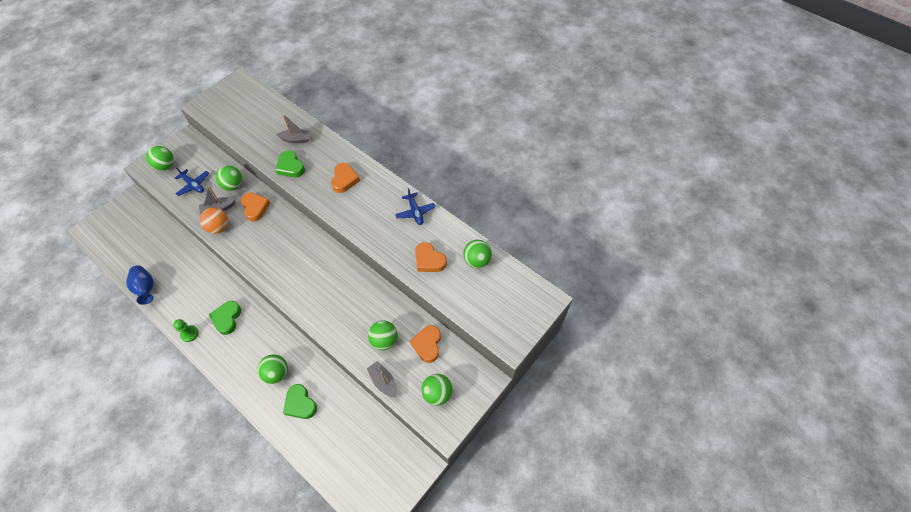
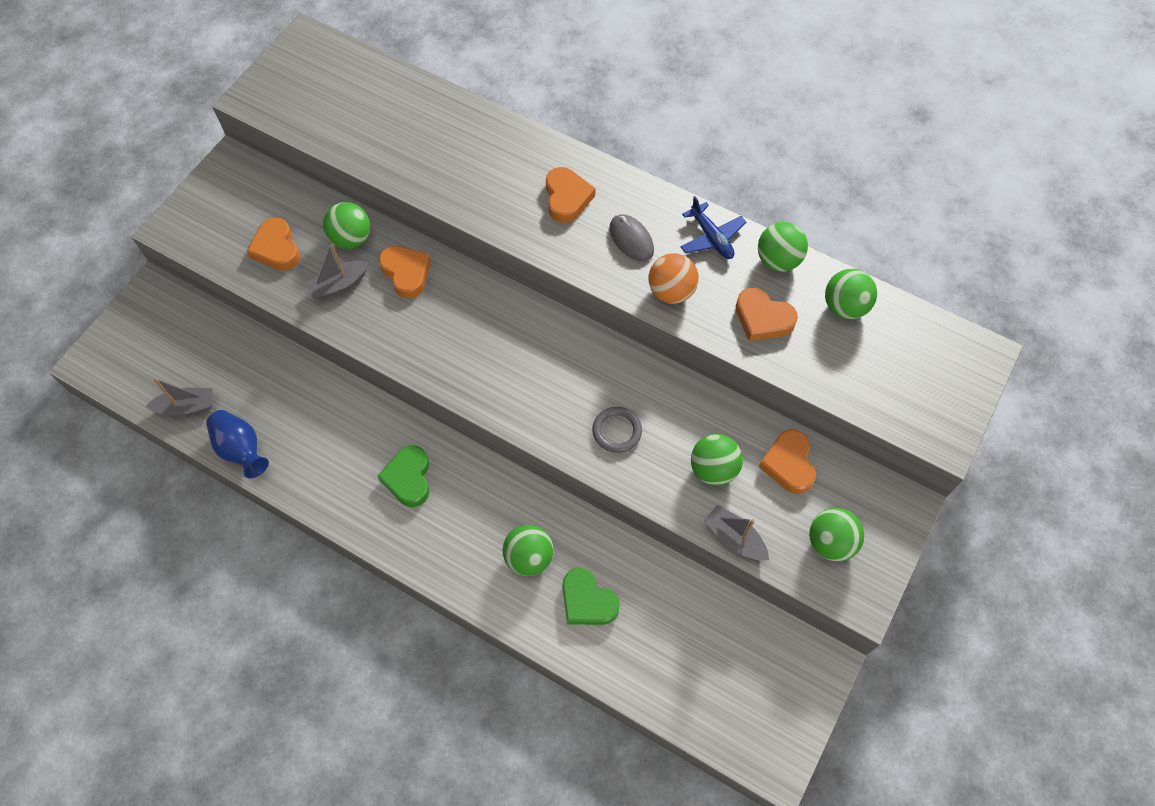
camera: 10 degrees left, 5 degrees up
(165, 166) = (211, 220): green ball -> green ball (778, 260)
(189, 334) = (351, 516): green pawn -> none
(193, 185) = (276, 248): blue plane -> orange heart
(219, 227) = (352, 318): orange ball -> orange ball (671, 291)
(290, 167) = (461, 188): green heart -> none
(296, 139) = (454, 136): grey boat -> grey boat (186, 407)
(338, 310) = (617, 431): none -> grey ring
(371, 206) = (631, 239): none -> grey mouse

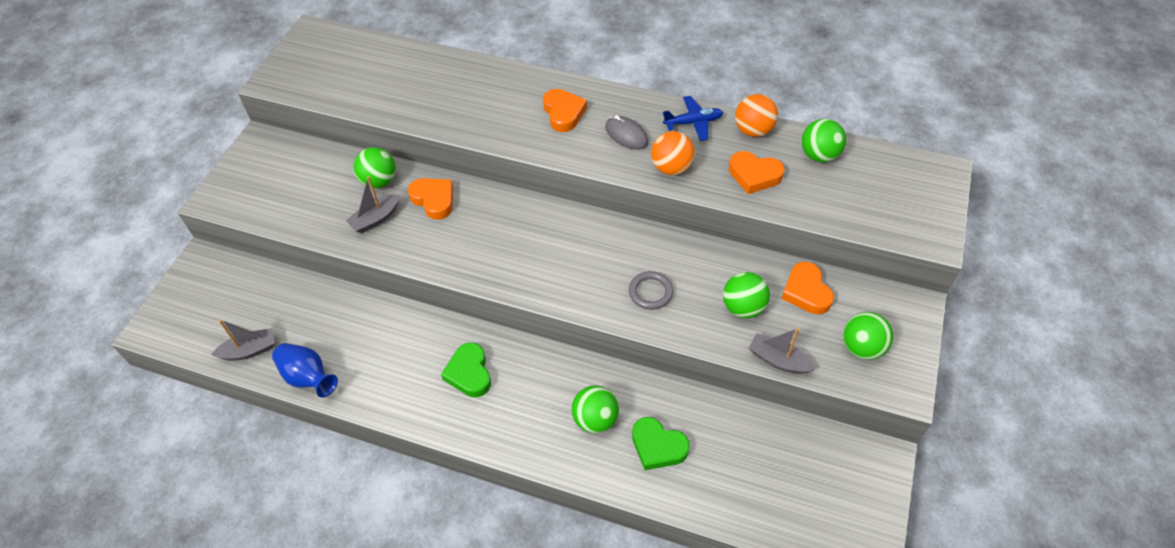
camera: 10 degrees left, 10 degrees down
(276, 248) = (313, 200): orange heart -> none
(711, 237) = (693, 123): blue plane -> blue plane turned 60 degrees counterclockwise
(778, 260) = (753, 130): green ball -> orange ball

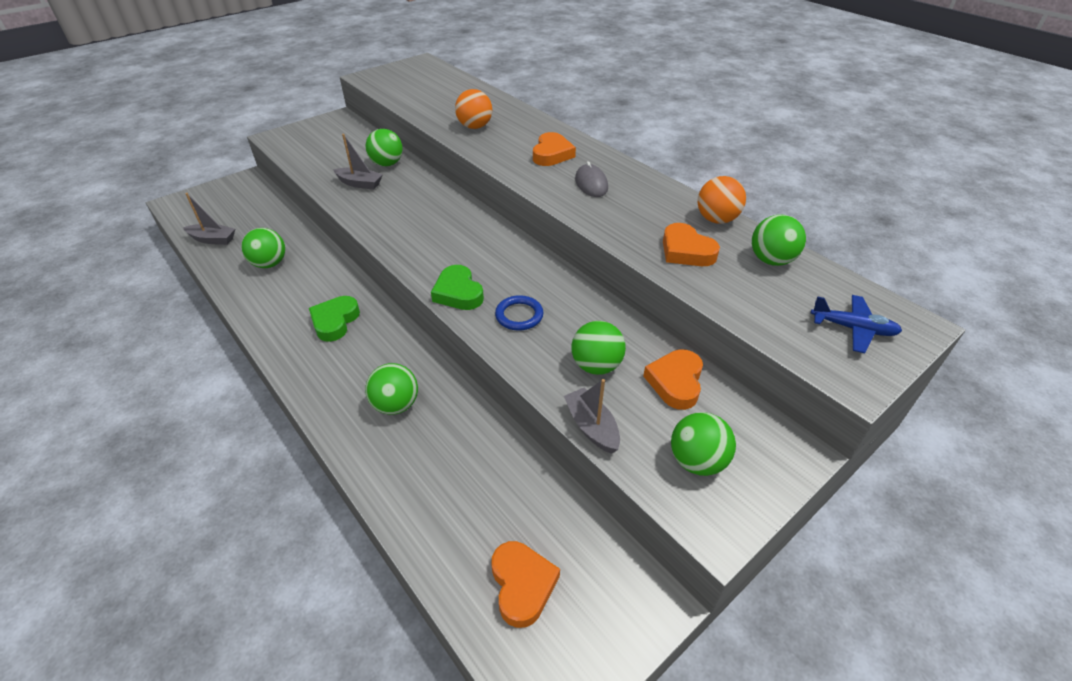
camera: 30 degrees right, 10 degrees down
(308, 377) = (228, 272): blue vase -> none
(342, 347) = (269, 264): none -> green ball
(375, 219) = (360, 184): grey boat -> grey boat turned 150 degrees counterclockwise
(434, 200) = (412, 188): orange heart -> orange heart (522, 585)
(650, 292) = (519, 315): grey ring -> blue ring
(658, 446) = (427, 456): green heart -> green heart (458, 293)
(671, 168) = (609, 218): orange ball -> orange ball (475, 127)
(693, 123) = (661, 195): blue plane -> blue plane (852, 329)

